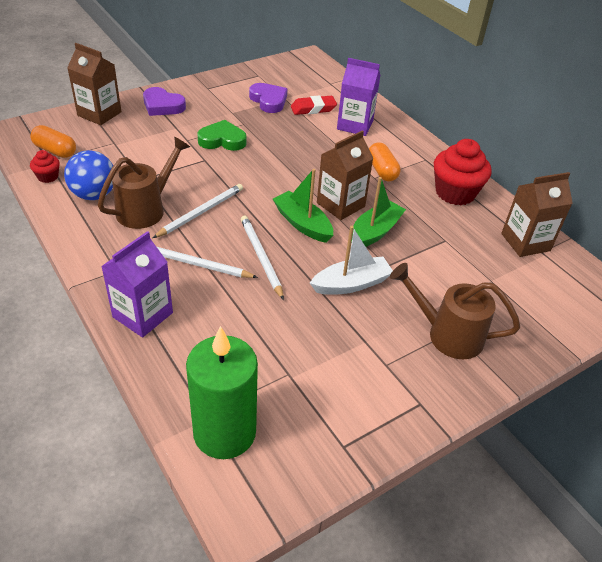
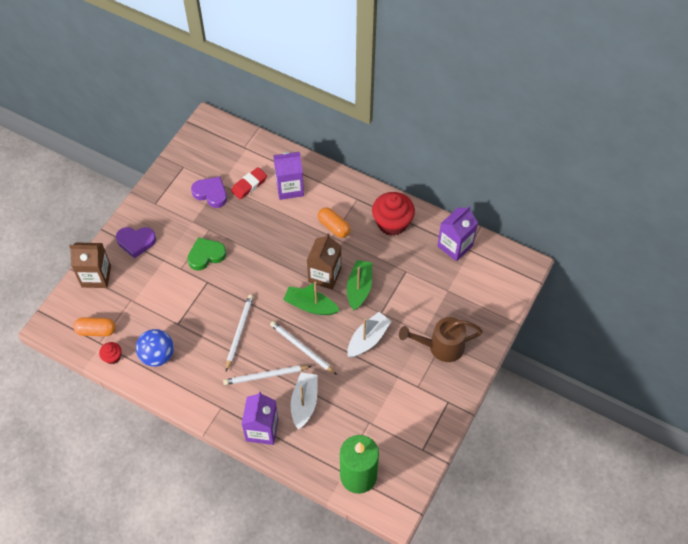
camera: 25 degrees left, 15 degrees up
(146, 209) = (202, 348): brown watering can -> none
(219, 312) = (304, 403): none -> white boat
(525, 242) = (455, 246): brown carton -> purple carton

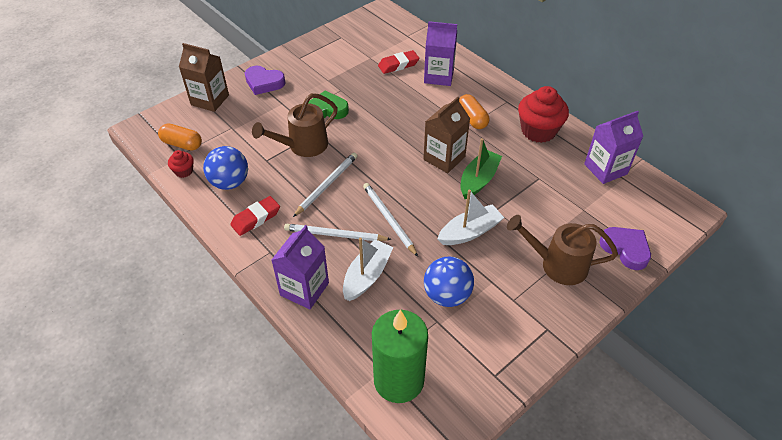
camera: 20 degrees right, 10 degrees down
(196, 382) = (256, 218): none -> red eraser
(202, 300) = (302, 146): none -> brown watering can
(211, 193) = (357, 63): purple heart -> purple heart (625, 249)
(310, 306) = (416, 182): green boat -> none
(369, 399) = (447, 295): none -> blue ball

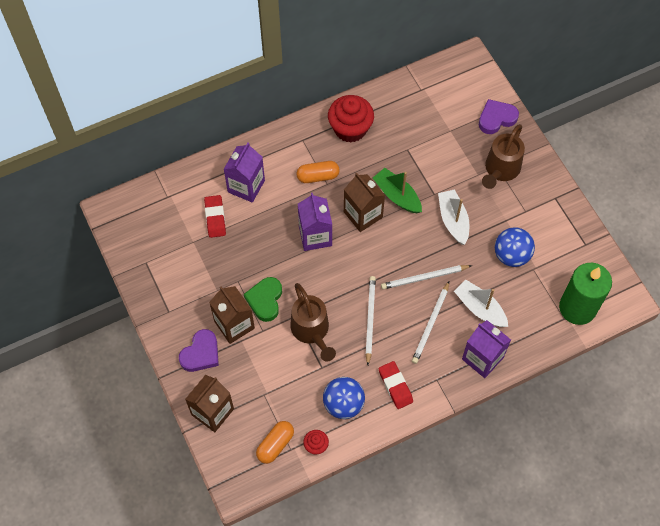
camera: 75 degrees left, 15 degrees up
(296, 96) = (234, 325): none -> brown carton
(326, 185) = (370, 319): white pencil -> white pencil turned 45 degrees clockwise
(605, 169) = (410, 97): purple carton -> purple carton (315, 236)

